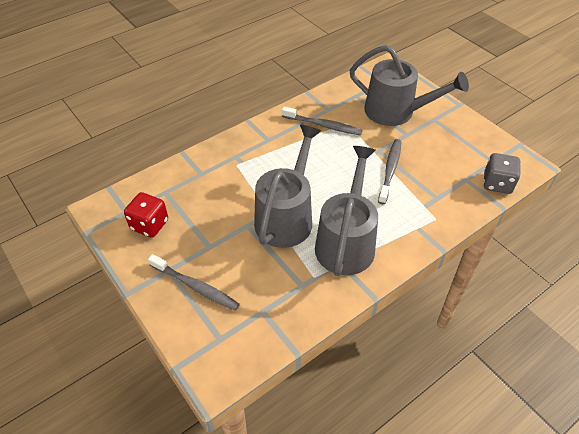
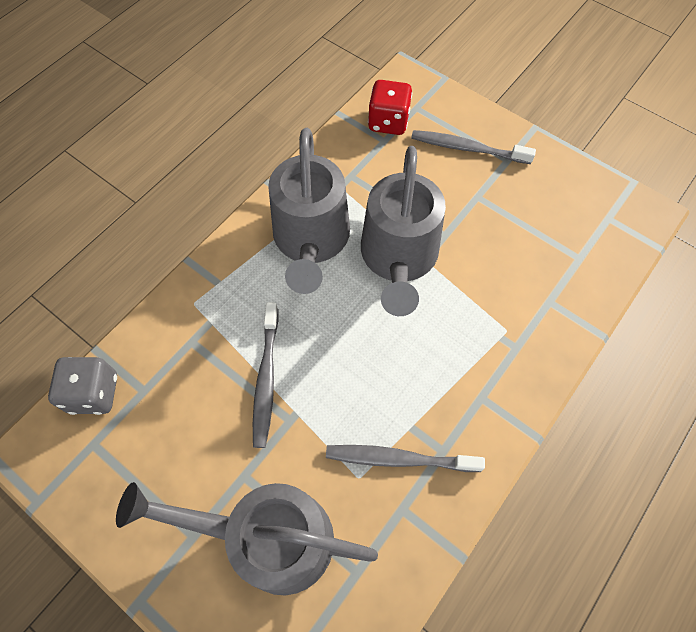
camera: 165 degrees right, 15 degrees up
(149, 225) = (566, 206): red dice -> red dice (388, 122)

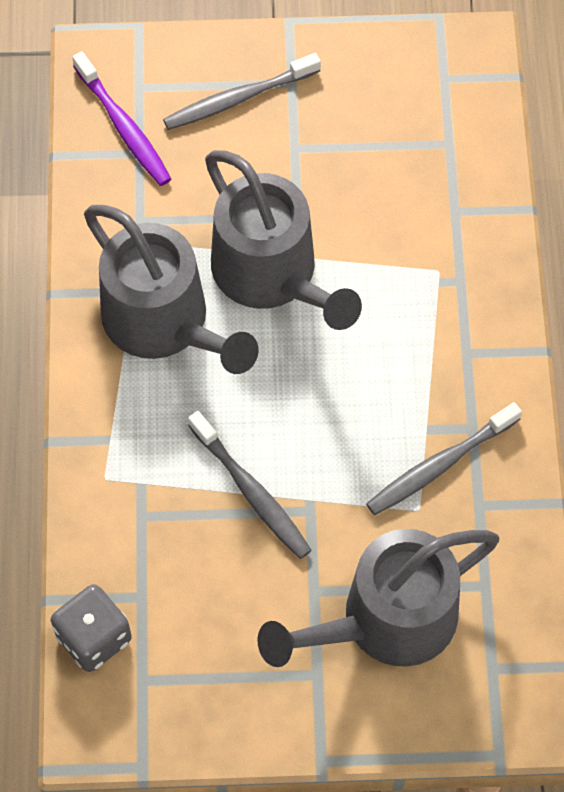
camera: 40 degrees left, 0 degrees up
(388, 122) = (124, 127): red dice -> purple toothbrush

